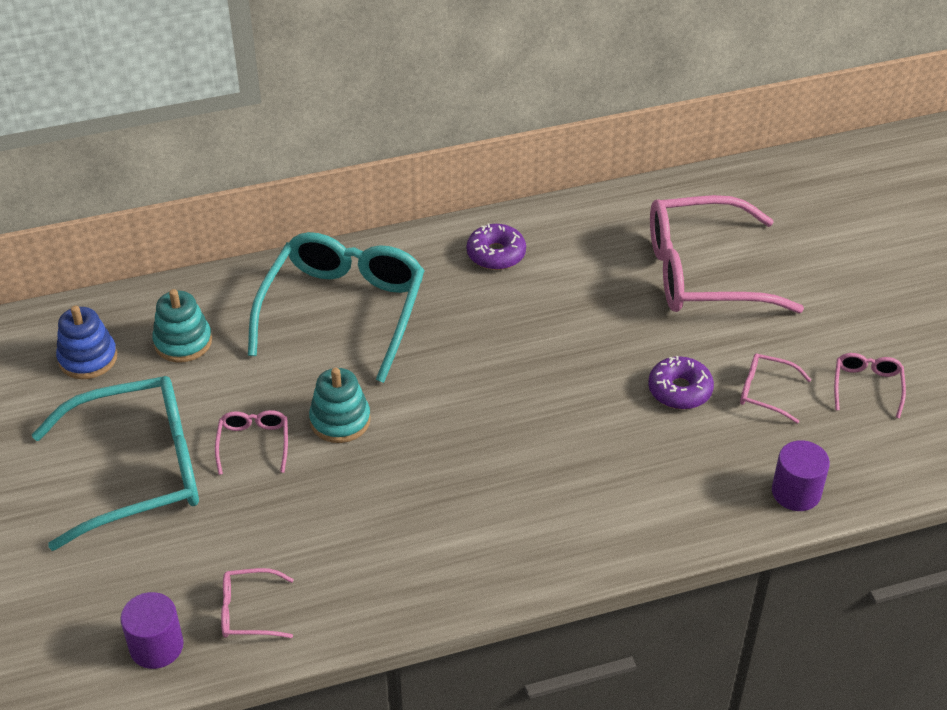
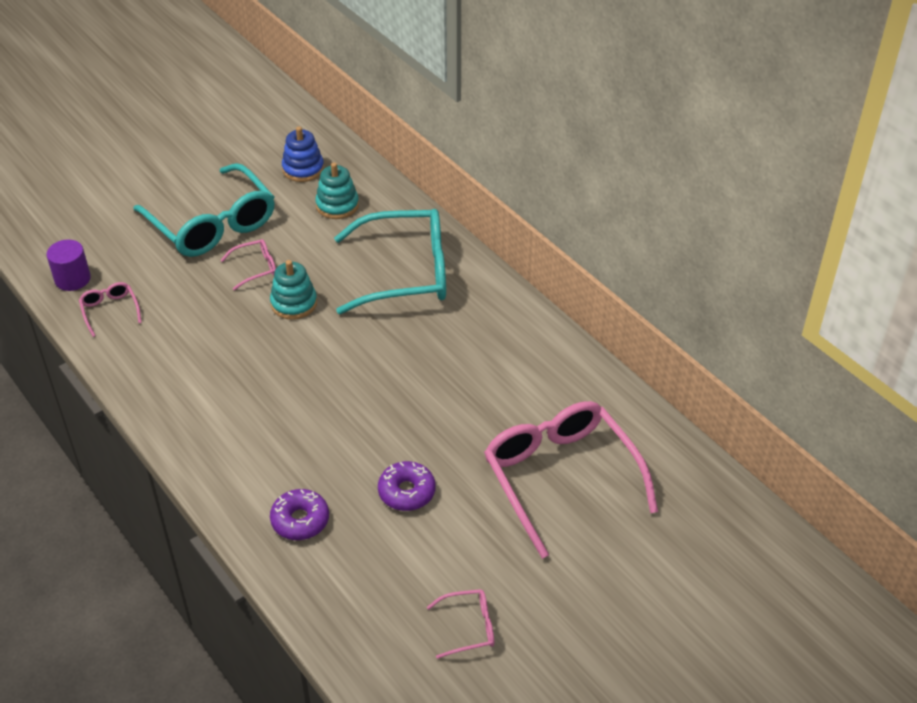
camera: 70 degrees right, 0 degrees up
(496, 254) = (513, 339): purple donut -> purple donut (300, 520)
(766, 392) = (429, 552): pink glasses -> none
(796, 492) = (318, 595): purple cylinder -> none

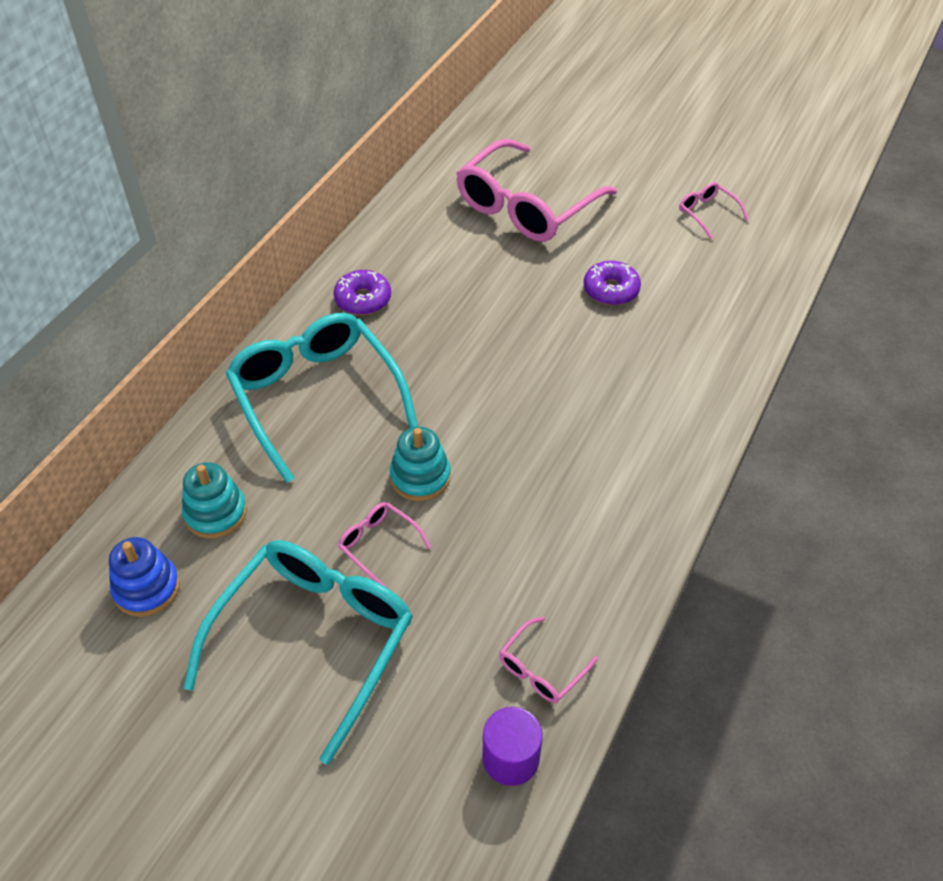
camera: 115 degrees left, 5 degrees up
(300, 520) = (695, 346): purple donut -> purple donut (363, 299)

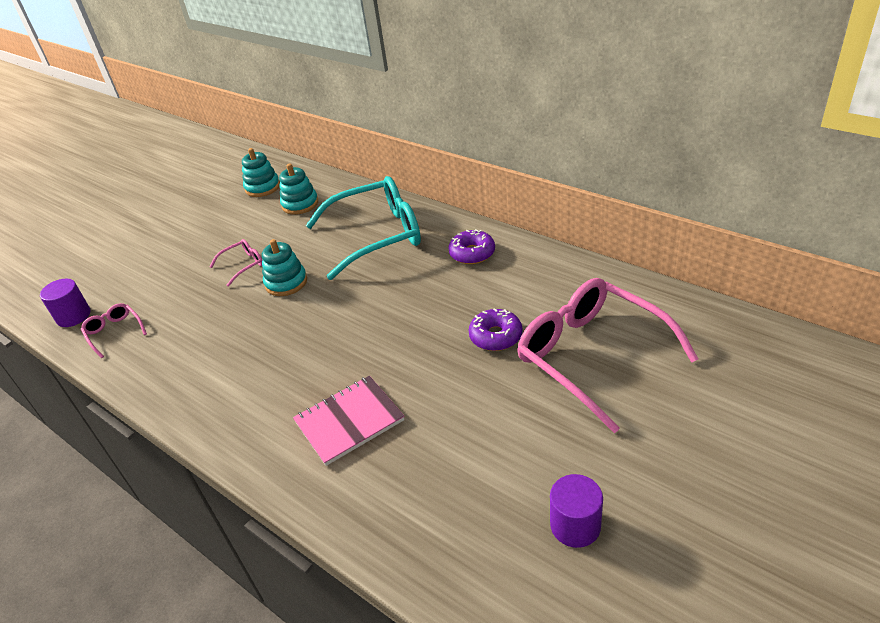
camera: 105 degrees right, 10 degrees down
(147, 588) = (262, 187): blue stacking toy -> turquoise stacking toy
(314, 640) = (195, 243): turquoise glasses -> none
(611, 290) = (452, 410): purple donut -> purple donut (495, 336)
(642, 362) = (349, 421): none -> pink notebook
(707, 213) = (575, 525): pink glasses -> purple cylinder

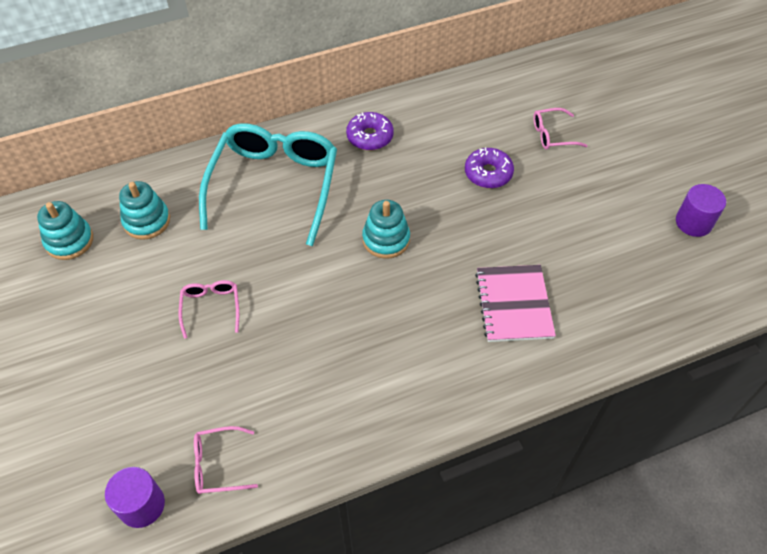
camera: 65 degrees left, 15 degrees up
(286, 282) = (280, 281): turquoise stacking toy -> turquoise stacking toy (386, 239)
(592, 356) = (552, 135): pink glasses -> pink glasses, size x0.43

